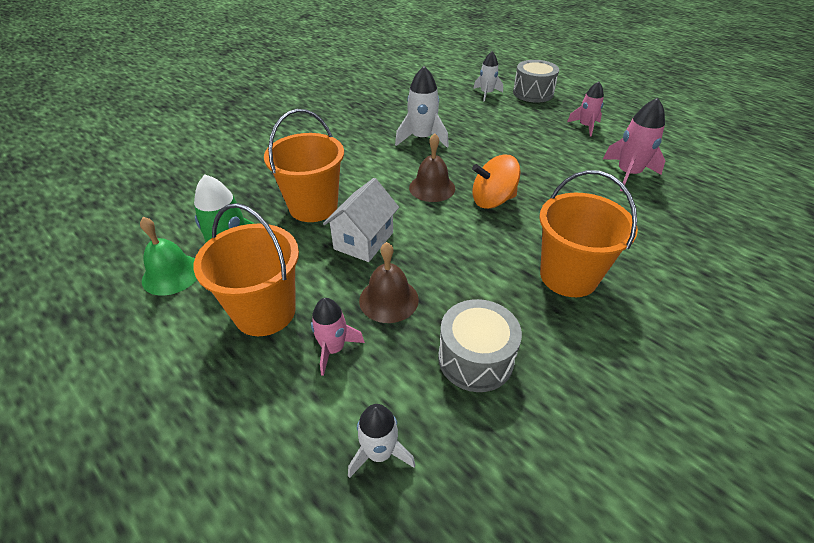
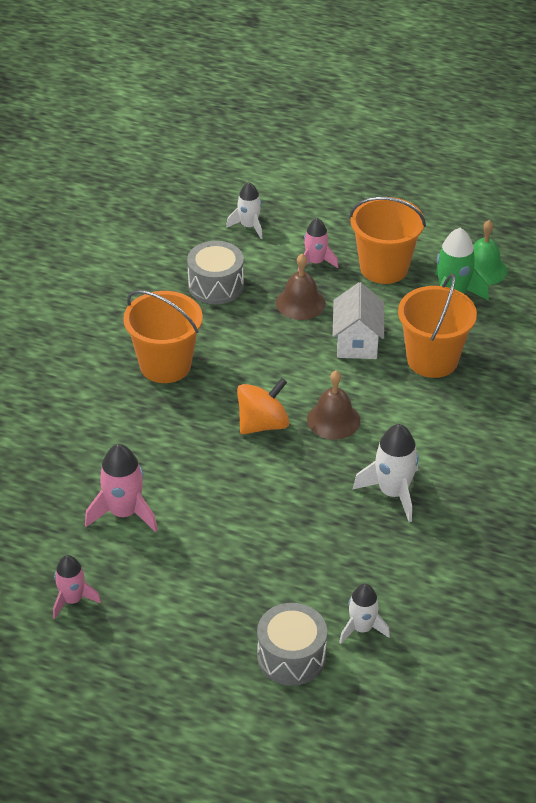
camera: 155 degrees right, 0 degrees up
(585, 126) = (191, 592): pink rocket -> pink rocket (72, 600)

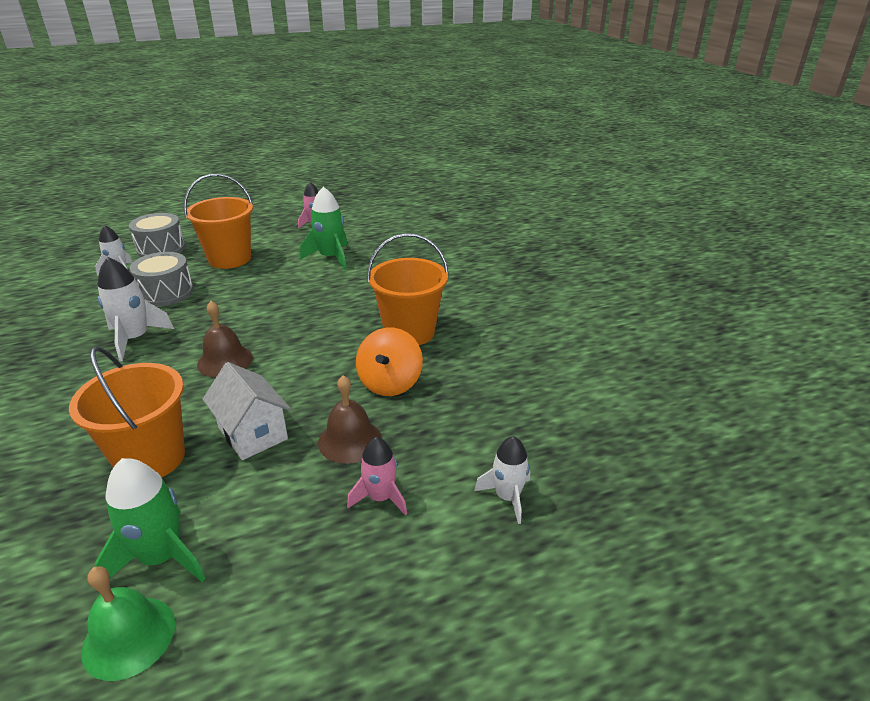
camera: 140 degrees right, 10 degrees down
(124, 512) = (331, 258): pink rocket -> green rocket
(216, 285) = (453, 411): grey drum -> grey drum (166, 293)
(263, 424) = (285, 333): orange spinning top -> orange spinning top (390, 383)
(384, 268) = (287, 543): orange bucket -> orange bucket (229, 259)

